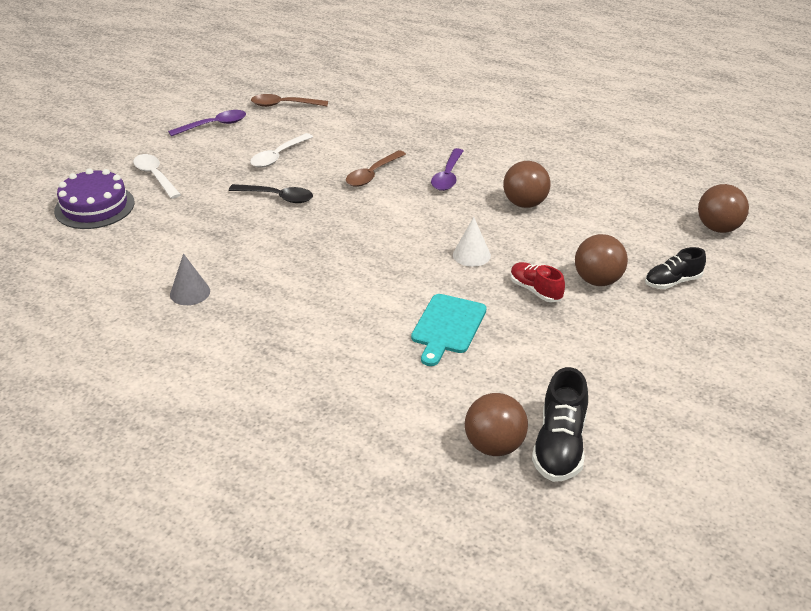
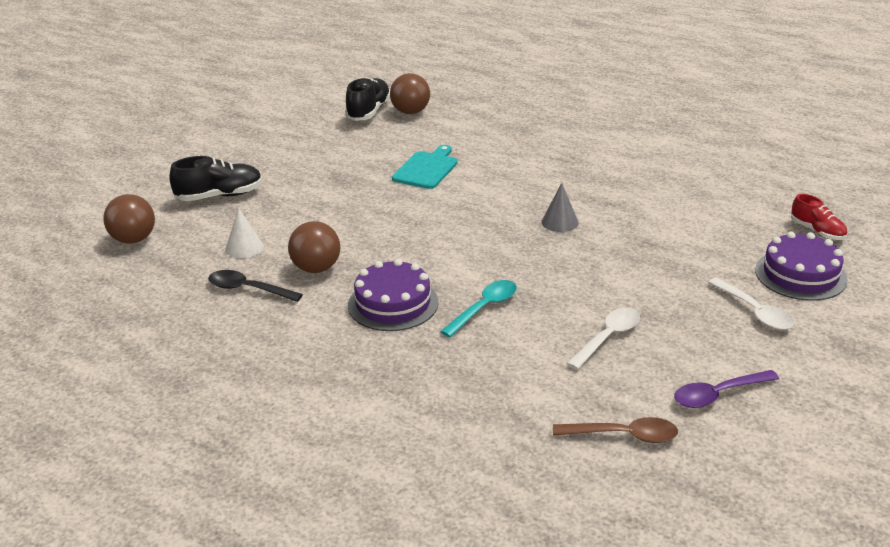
camera: 175 degrees left, 5 degrees down
(190, 292) = (650, 194): grey cone -> grey cone (560, 222)
(277, 197) = (594, 281): black spoon -> black spoon (248, 289)
(372, 174) = (484, 308): brown spoon -> turquoise spoon
(448, 176) = (393, 303): purple spoon -> purple cake
(471, 255) = (391, 220): white cone -> white cone (244, 247)
(535, 290) = (343, 191): red shoe -> red shoe (817, 231)
(597, 280) = (285, 198): brown ball -> none
(672, 282) = (219, 196): black shoe -> black shoe, size x1.52

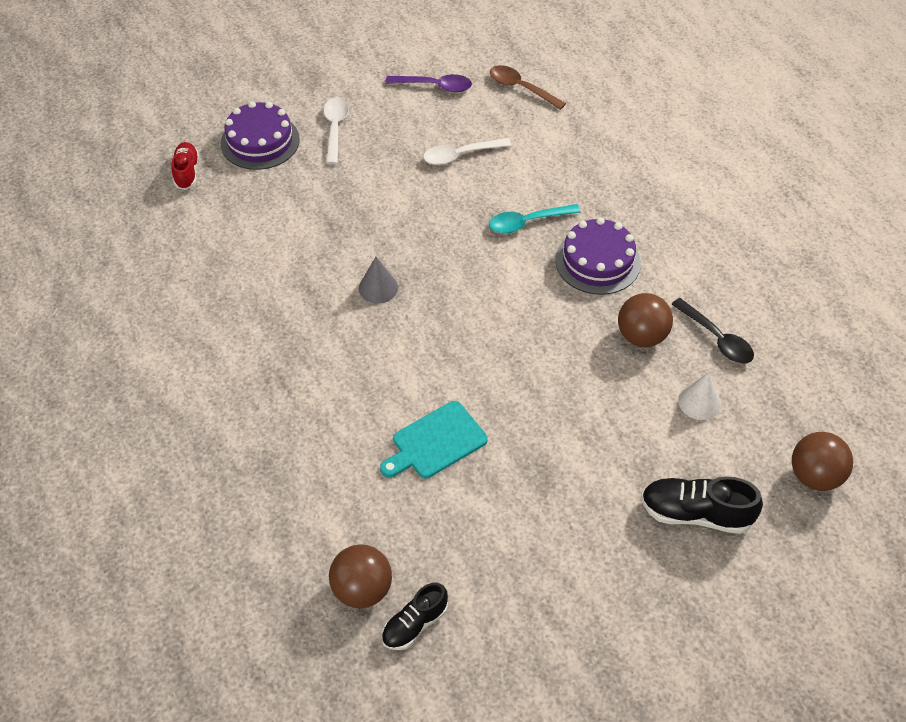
camera: 150 degrees left, 20 degrees up
(369, 111) = (415, 624): black shoe -> black shoe, size x0.66

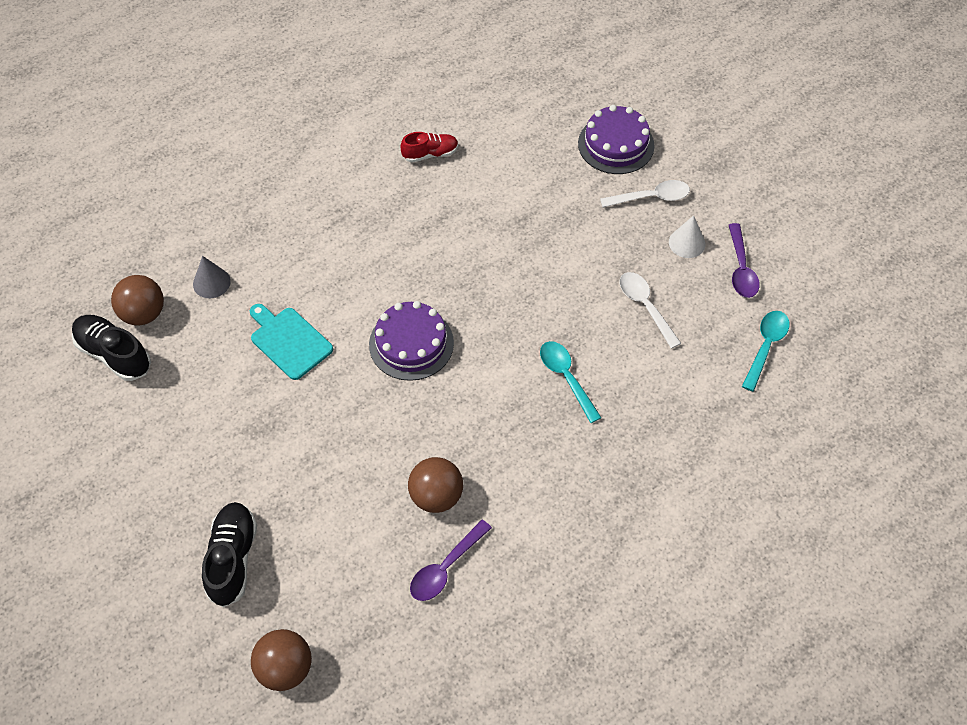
camera: 80 degrees right, 5 degrees up
(187, 172) = (561, 102): red shoe -> red shoe (430, 154)
(378, 288) = (454, 269): grey cone -> grey cone (211, 282)
(415, 624) = (114, 354): black shoe -> black shoe, size x1.52
(521, 88) = (765, 346): brown spoon -> turquoise spoon
(597, 261) = (527, 447): purple cake -> purple cake (411, 344)
(699, 402) = (362, 555): white cone -> white cone (687, 243)
(717, 338) = (445, 568): black spoon -> purple spoon

